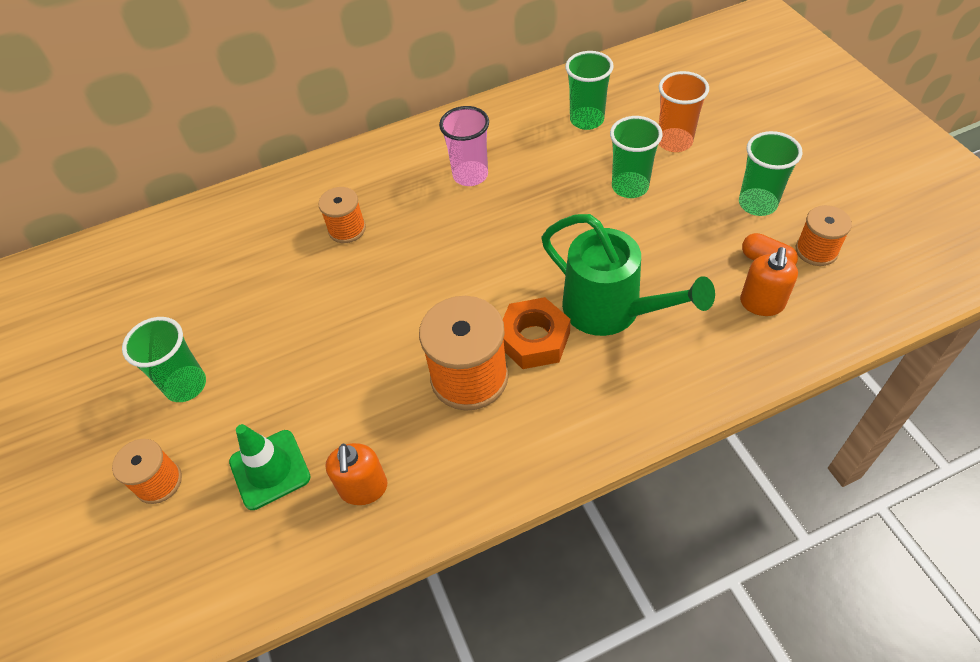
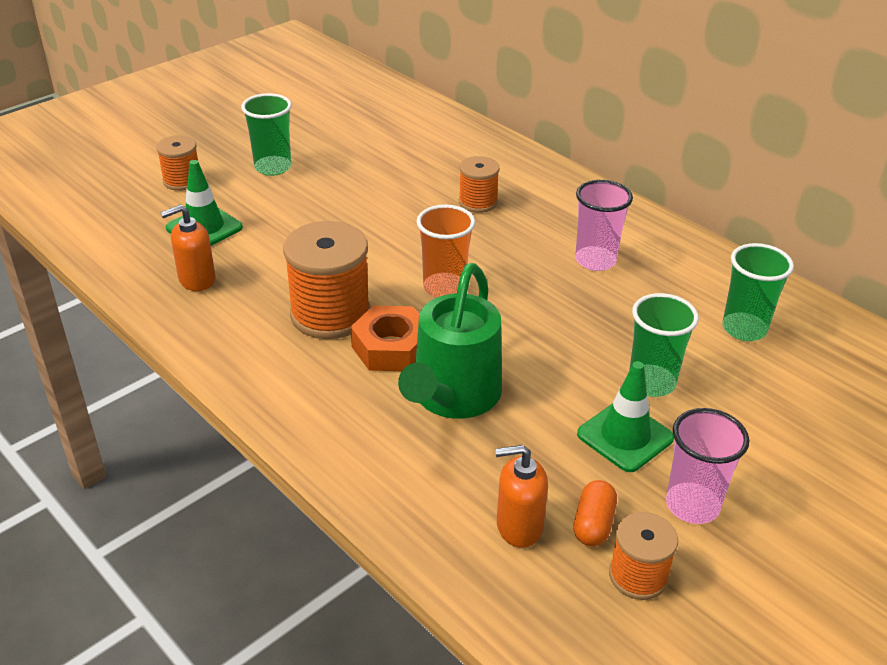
camera: 65 degrees right, 15 degrees down
(674, 142) = (758, 411): orange cup -> orange cup (444, 288)
(682, 218) = (625, 436): none -> green traffic cone
(757, 204) = (692, 505): green cup -> pink cup

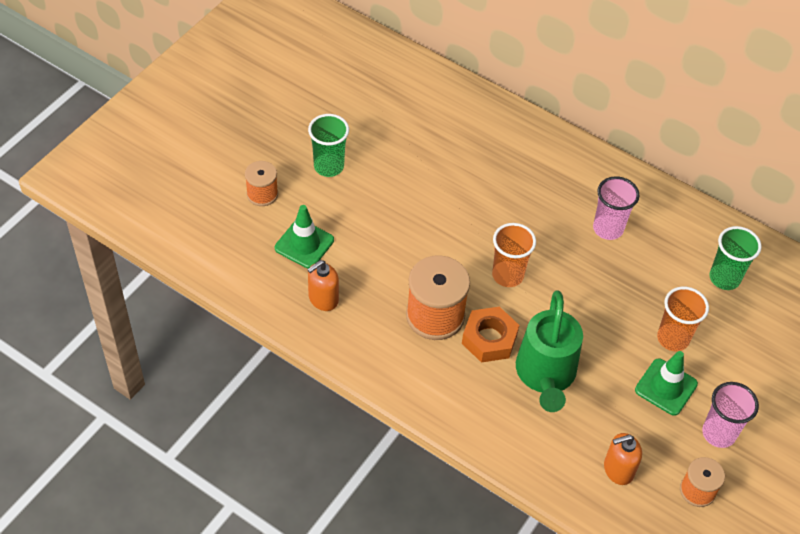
camera: 15 degrees left, 15 degrees up
(478, 202) = (504, 180): orange spool -> none
(593, 524) = (662, 459): orange capsule -> none
(651, 383) = (673, 338): green cup -> orange cup

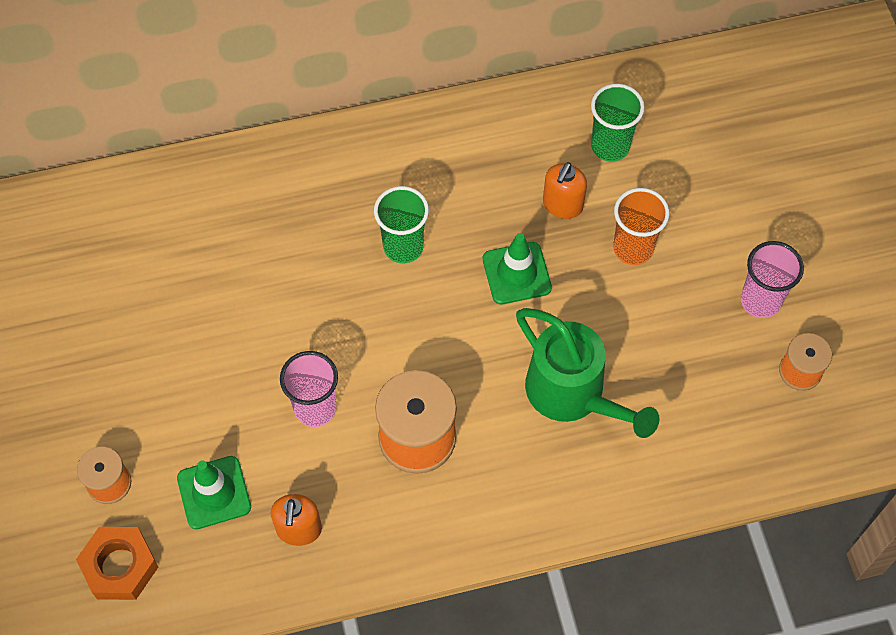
camera: 45 degrees left, 10 degrees up
(329, 166) = (139, 387): green cup -> green cup (403, 247)
(489, 339) = (489, 410): orange nut -> orange nut (120, 566)
(507, 275) = (433, 330): orange cup -> none
(608, 229) = (465, 194): pink cup -> pink cup (315, 408)
(618, 469) = (724, 419): orange soap dispenser -> orange soap dispenser (562, 205)
(666, 387) = (677, 301): green traffic cone -> green traffic cone (516, 273)

